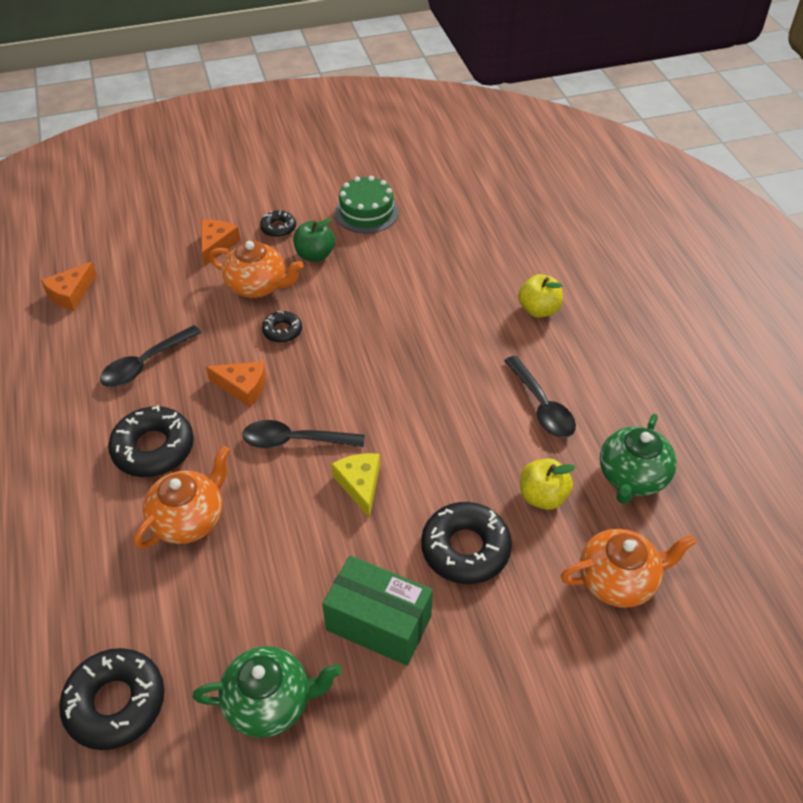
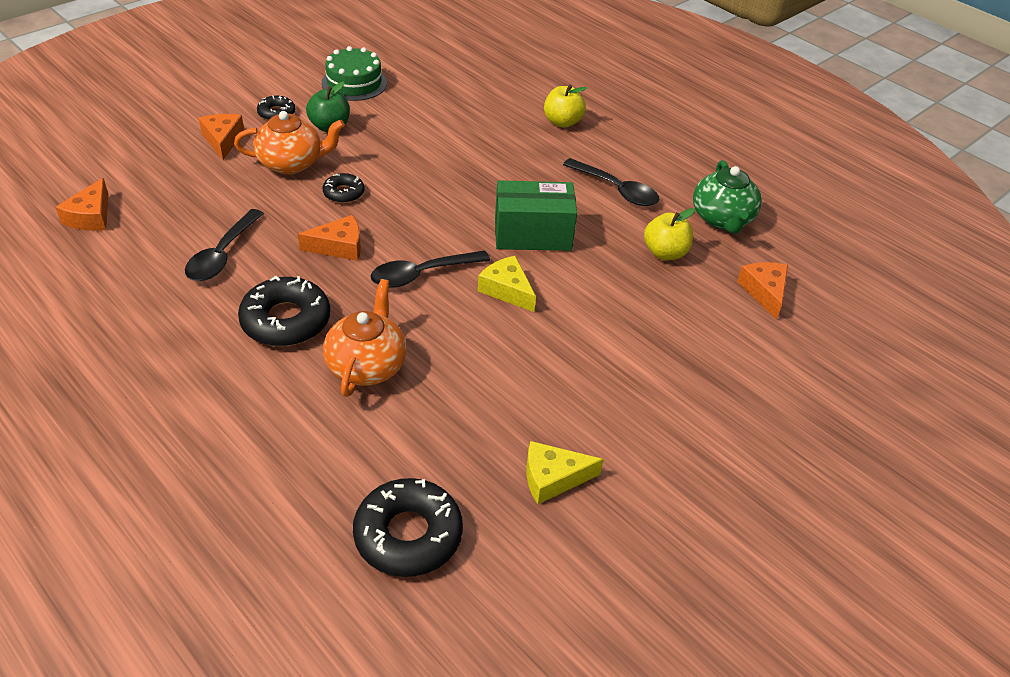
camera: 30 degrees left, 5 degrees down
(270, 702) = (553, 478): green teapot -> yellow cheese
(378, 623) = (601, 386): green box -> green box (532, 234)
(465, 549) = (632, 309): black donut -> none
(618, 580) = (764, 292): orange teapot -> orange cheese

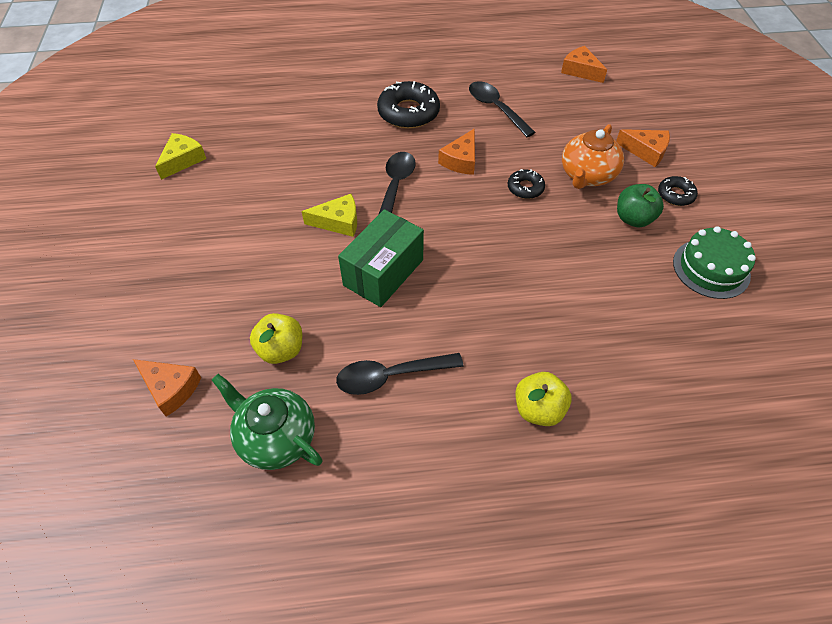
camera: 130 degrees right, 10 degrees up
(367, 365) = (339, 128): orange teapot -> none
(408, 535) = (218, 97): black donut -> none

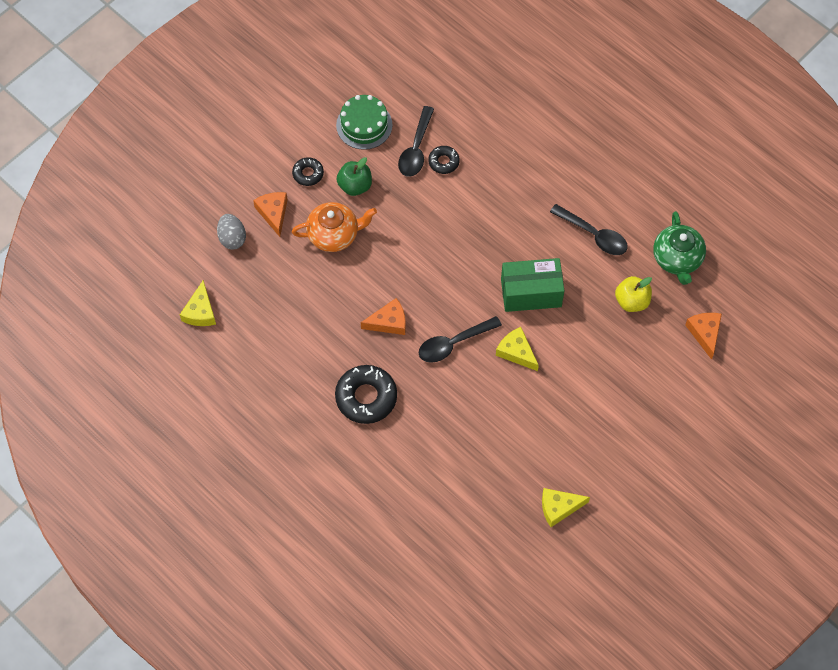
camera: 130 degrees left, 10 degrees up
(496, 108) = (306, 340): black spoon -> black spoon (416, 149)
(525, 188) = (381, 264): black donut -> black donut (443, 162)
(538, 409) = (546, 155): yellow apple -> none
(580, 70) = (200, 311): orange cheese -> yellow cheese
(639, 117) = (232, 238): none -> grey egg

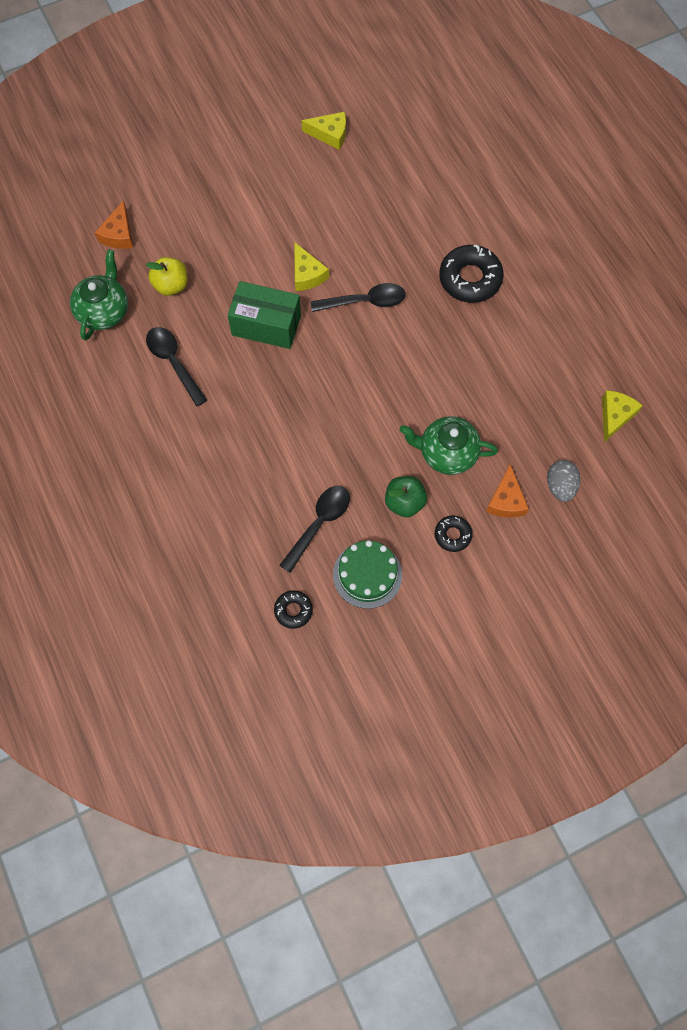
camera: 160 degrees left, 5 degrees up
(334, 235) = (446, 453): orange teapot -> green teapot
(389, 322) = (421, 342): orange cheese -> none
(443, 162) = (295, 497): black donut -> black donut (293, 610)

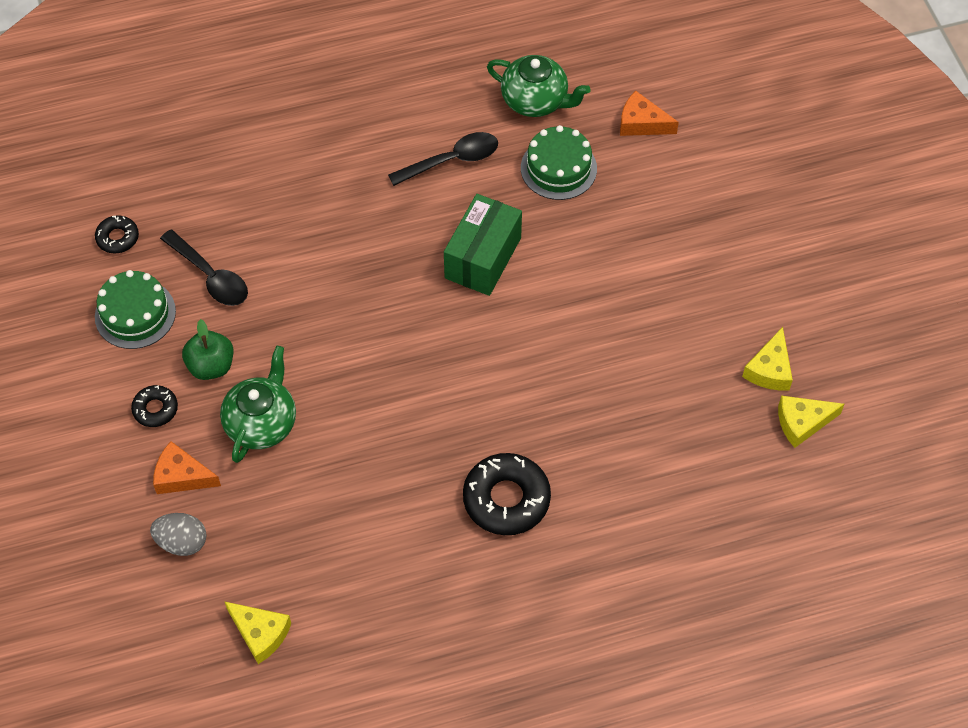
camera: 100 degrees right, 10 degrees down
(171, 285) = (558, 168): yellow apple -> green cake
(307, 274) = (548, 311): yellow cheese -> yellow cheese (802, 422)
(365, 301) = (495, 369): black spoon -> none

